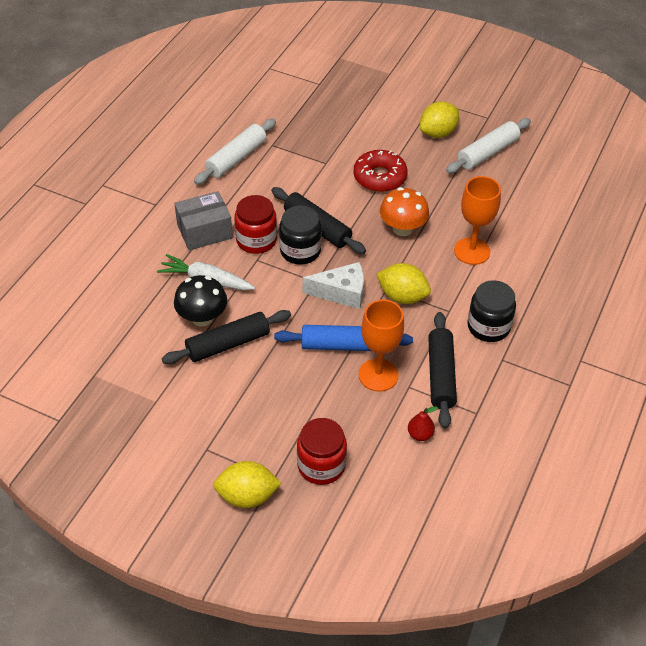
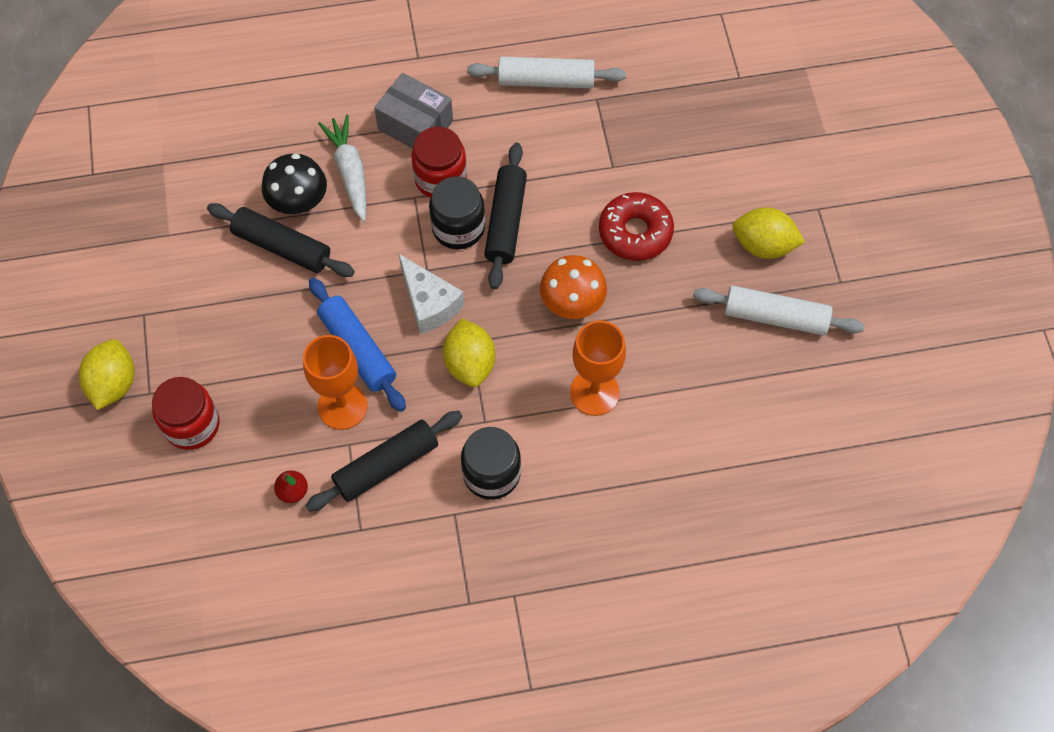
camera: 55 degrees right, 15 degrees up
(247, 496) = (113, 384): yellow lemon -> yellow lemon turned 45 degrees clockwise

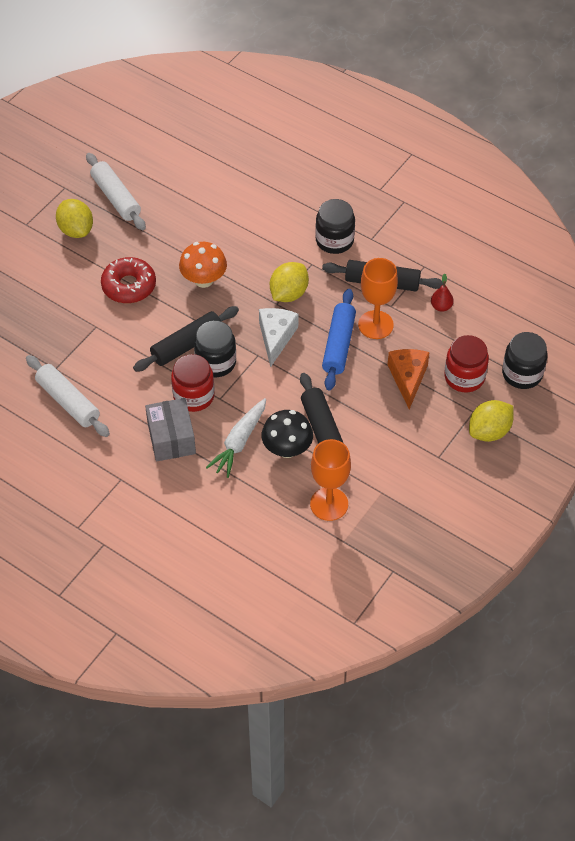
camera: 135 degrees left, 10 degrees down
(132, 482) = (522, 374): none -> black jar
(250, 373) = (408, 378): none -> orange cheese
(594, 392) = (243, 234): orange goblet -> orange goblet (329, 504)

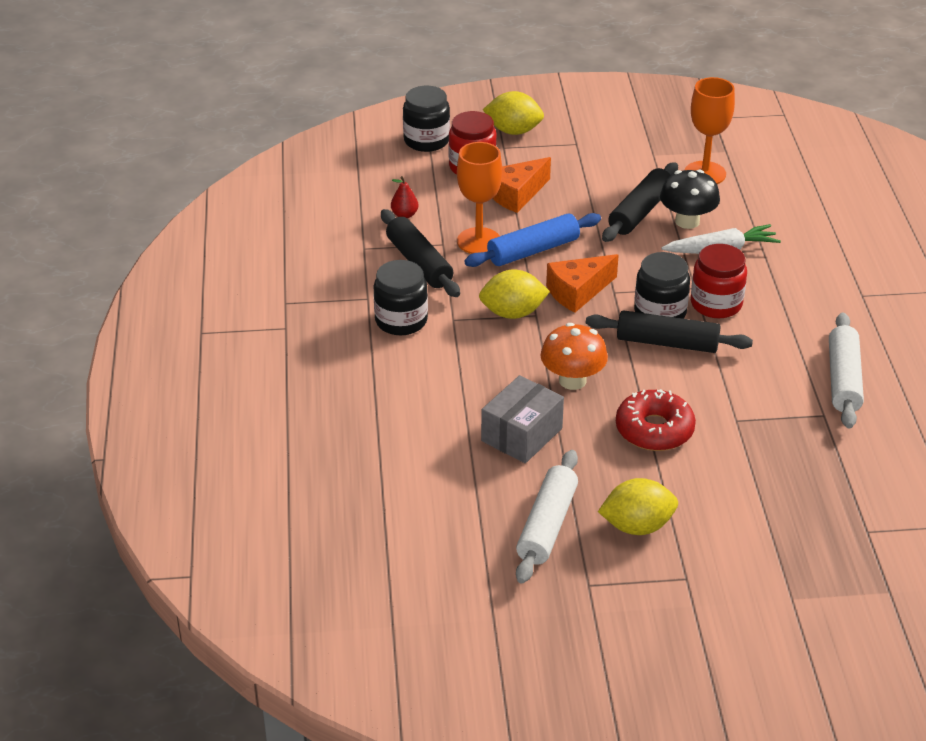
camera: 130 degrees left, 15 degrees down
(76, 230) = (637, 526): yellow lemon -> yellow lemon turned 60 degrees clockwise
(171, 438) = (778, 291): grey box -> grey box (522, 435)
(276, 337) = (577, 292): white cheese -> orange cheese

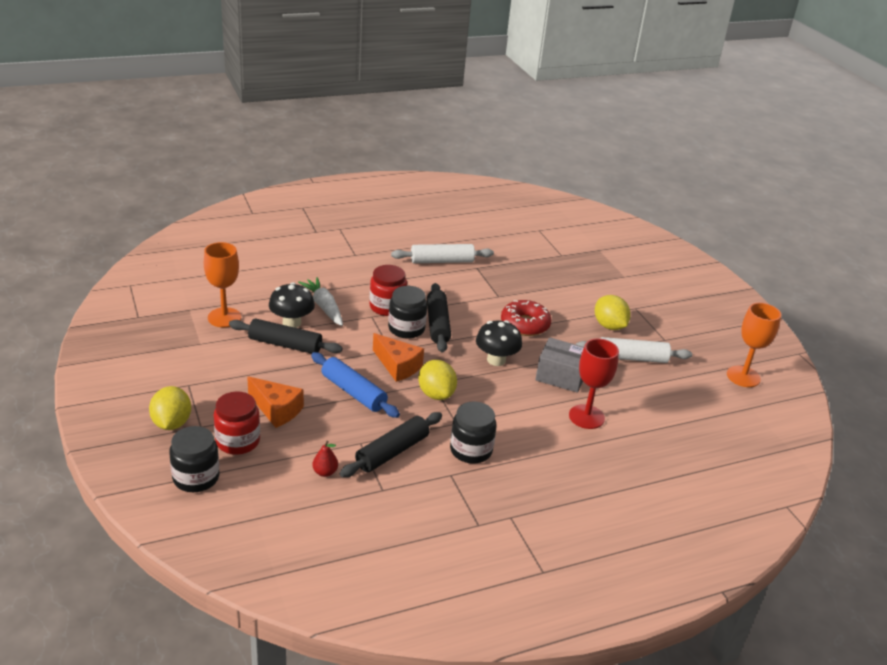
camera: 110 degrees left, 5 degrees down
(428, 435) = (586, 417): none -> red goblet
(479, 241) = (350, 422): orange goblet -> orange goblet (743, 376)
(572, 380) = (496, 360): orange mushroom -> black mushroom

